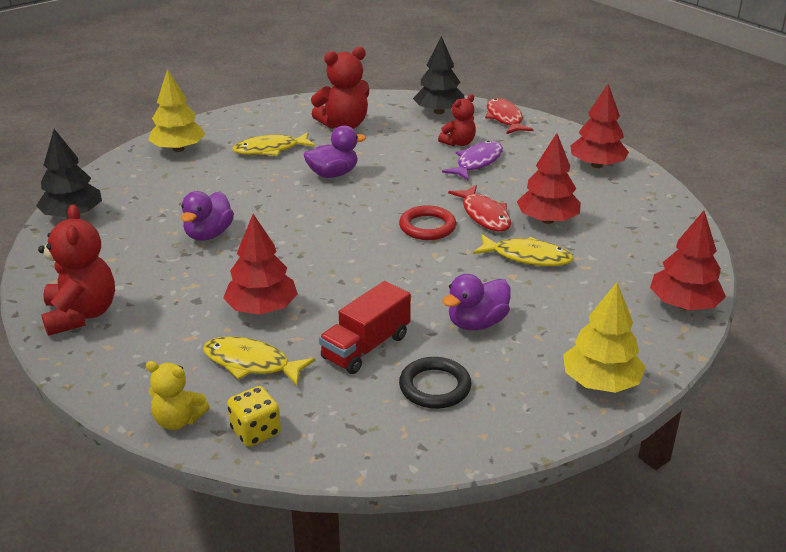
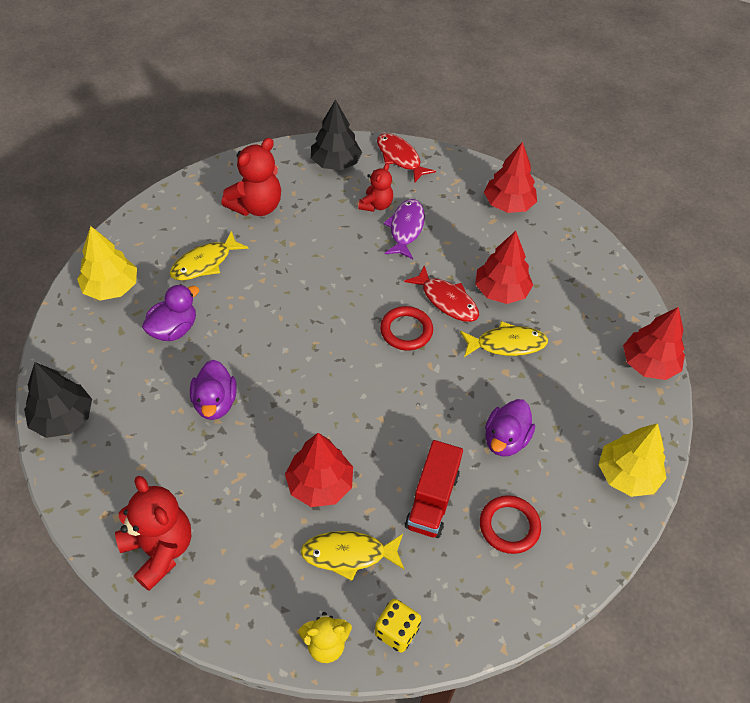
camera: 25 degrees left, 20 degrees up
(333, 174) = (284, 282): purple duck -> purple duck (174, 329)
(435, 387) = (509, 526): black ring -> red ring

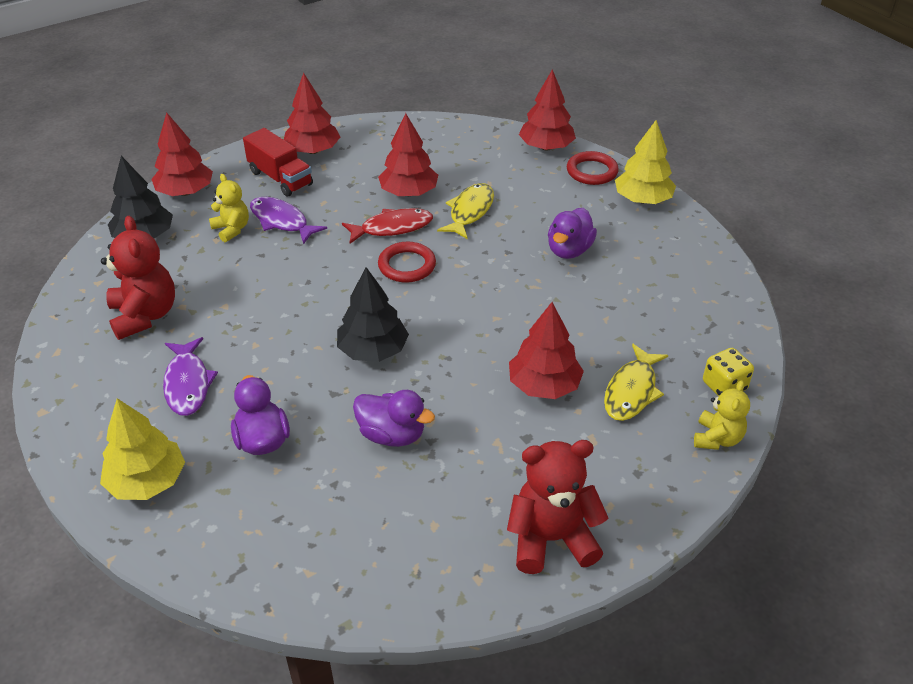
camera: 60 degrees left, 10 degrees down
(63, 418) = (314, 585): black tree -> black tree (373, 350)
(205, 263) = (188, 384): yellow fish -> purple fish
(376, 205) = (232, 229): red teddy bear -> yellow teddy bear
(400, 158) = (185, 192): red fish -> red tree
(432, 500) = (604, 316): red truck -> red truck (280, 178)
(505, 440) = (569, 250): purple duck -> purple duck turned 60 degrees clockwise
(509, 526) = (655, 280): red ring -> red ring (592, 171)

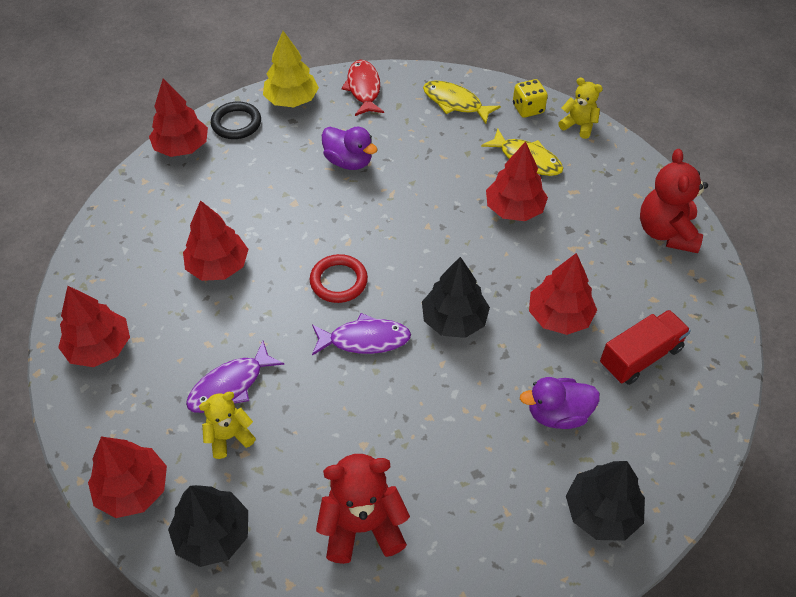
camera: 80 degrees left, 10 degrees up
(147, 481) = (601, 511): yellow tree -> black tree
(188, 384) = (477, 479): purple fish -> purple fish (364, 339)
(280, 178) = (144, 383): red truck -> red truck (640, 357)
(392, 228) = (274, 286): red fish -> red fish (363, 89)
(392, 435) = (559, 316): purple duck -> red tree
(470, 211) = (268, 221): yellow fish -> yellow fish (455, 103)
(592, 171) = (236, 123): red ring -> black ring

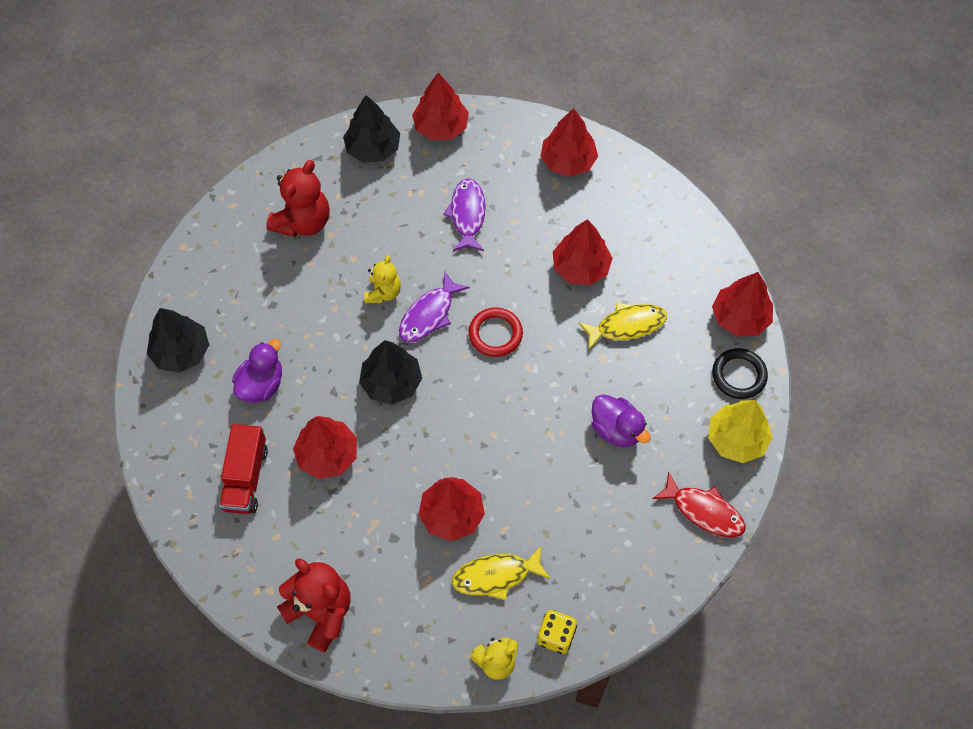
camera: 130 degrees right, 10 degrees up
(229, 436) = (429, 192): yellow teddy bear -> yellow teddy bear (383, 292)
(348, 161) = (616, 429): purple duck -> purple duck turned 120 degrees counterclockwise
(455, 103) = (618, 576): yellow fish -> yellow fish (627, 325)

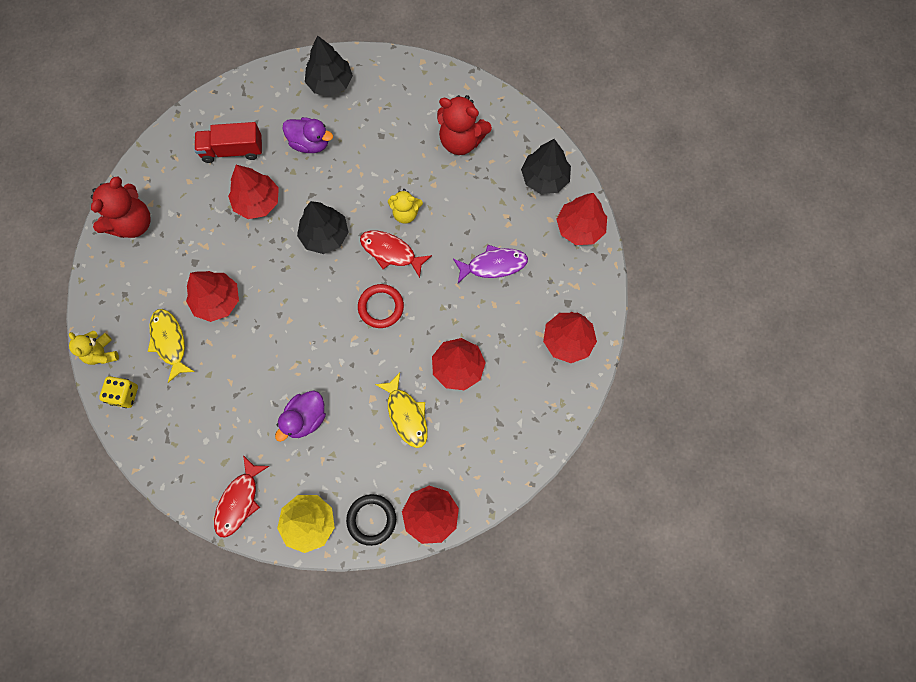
camera: 80 degrees right, 10 degrees up
(429, 314) = (391, 252): purple fish -> red fish

